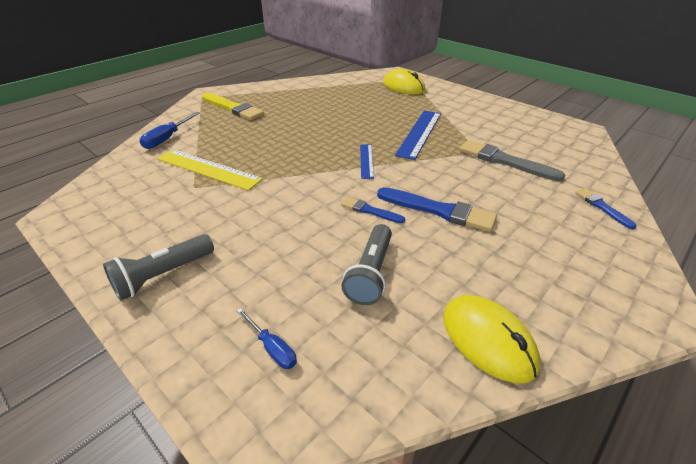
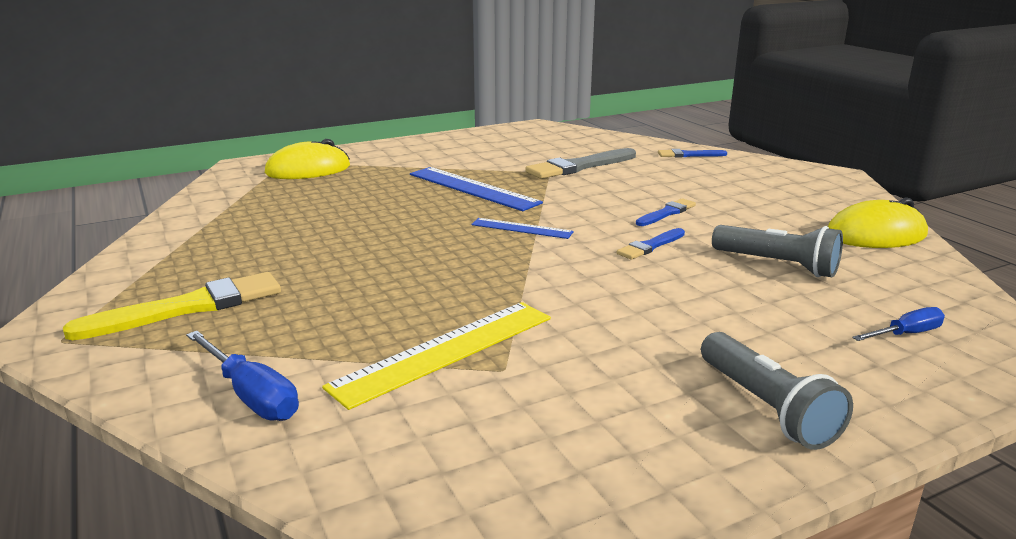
camera: 70 degrees left, 15 degrees down
(439, 210) = (666, 213): blue brush -> blue brush, size x0.56

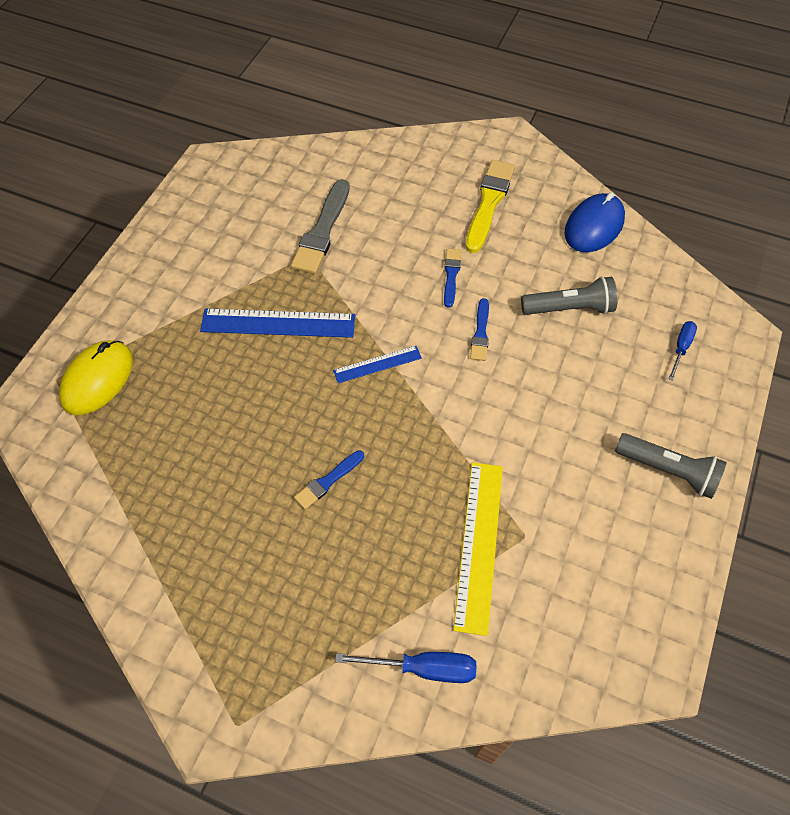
camera: 40 degrees left, 35 degrees up
(188, 307) = (271, 627): yellow brush -> yellow brush (489, 203)
(689, 155) = (385, 158): blue brush -> blue brush (328, 481)
(876, 234) = (594, 226): yellow mouse -> blue mouse

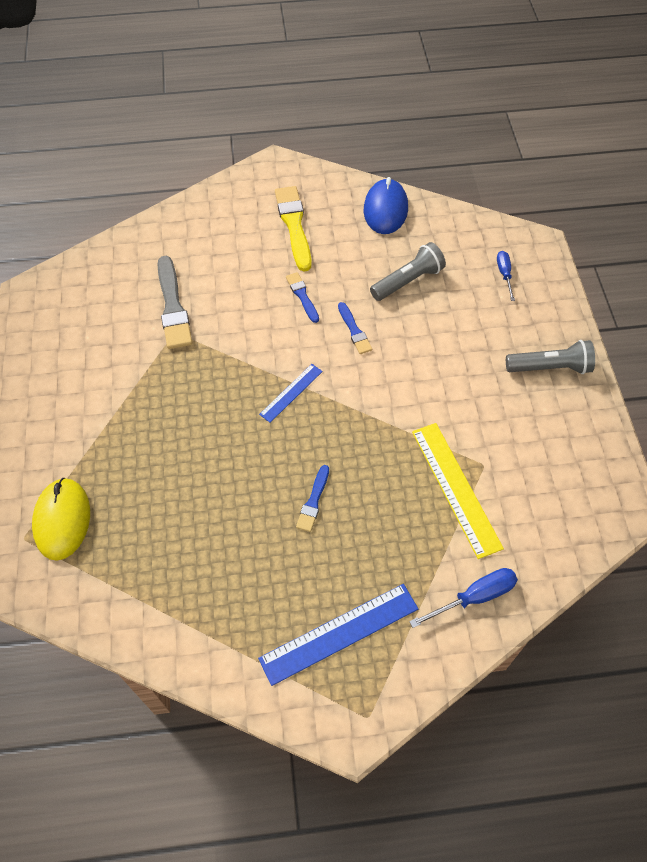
camera: 30 degrees left, 0 degrees up
(278, 323) = (187, 398): blue ruler -> blue ruler (339, 633)

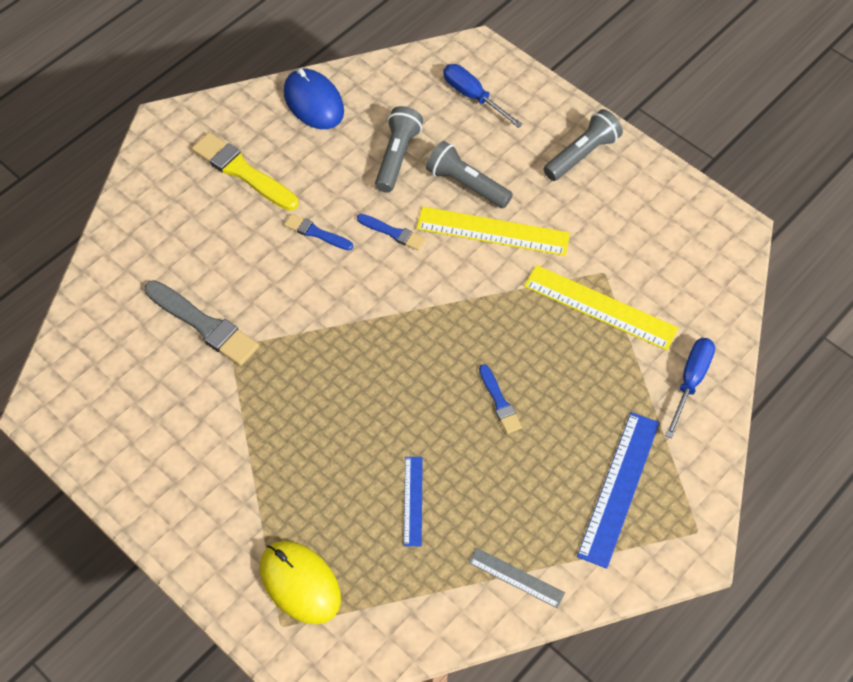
camera: 40 degrees left, 0 degrees up
(201, 636) = (516, 578): none -> grey ruler
(291, 392) = (391, 325): blue ruler -> blue ruler (413, 500)
(427, 377) = (492, 231): none -> yellow ruler
(439, 332) = (467, 184): none -> grey flashlight
(504, 274) = (473, 97): blue screwdriver -> blue screwdriver, size x1.52

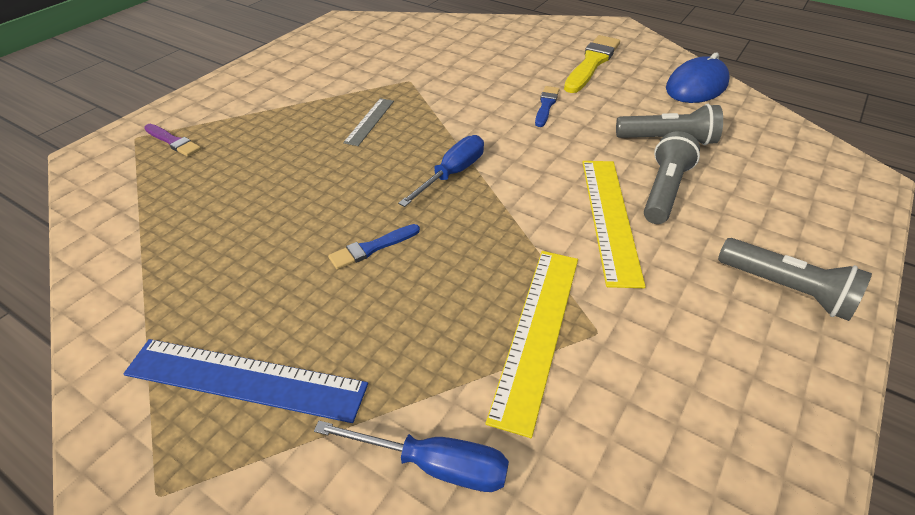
camera: 80 degrees right, 15 degrees down
(204, 325) = (428, 67): grey brush -> none
(300, 583) = (173, 141): yellow mouse -> purple brush
(393, 233) = (569, 148): blue brush -> none
(413, 500) = (248, 197): blue ruler -> none
(473, 97) = (795, 182): blue screwdriver -> blue screwdriver (452, 174)
(516, 578) = (136, 285): grey ruler -> grey ruler (369, 121)

